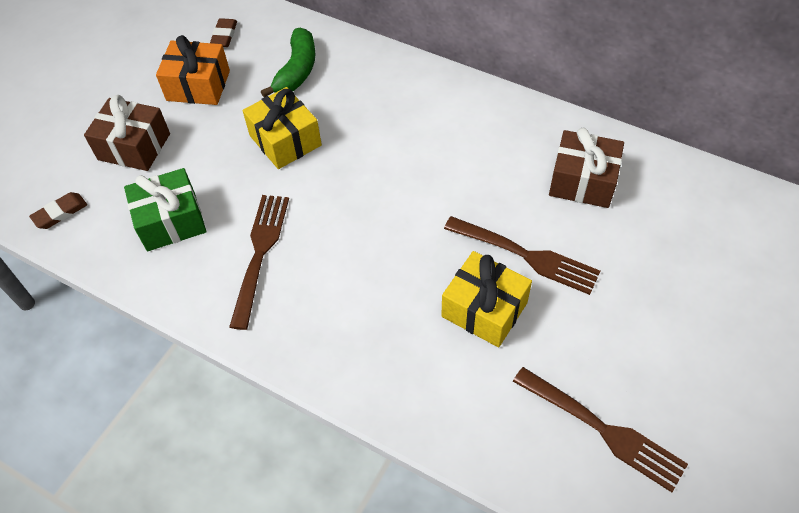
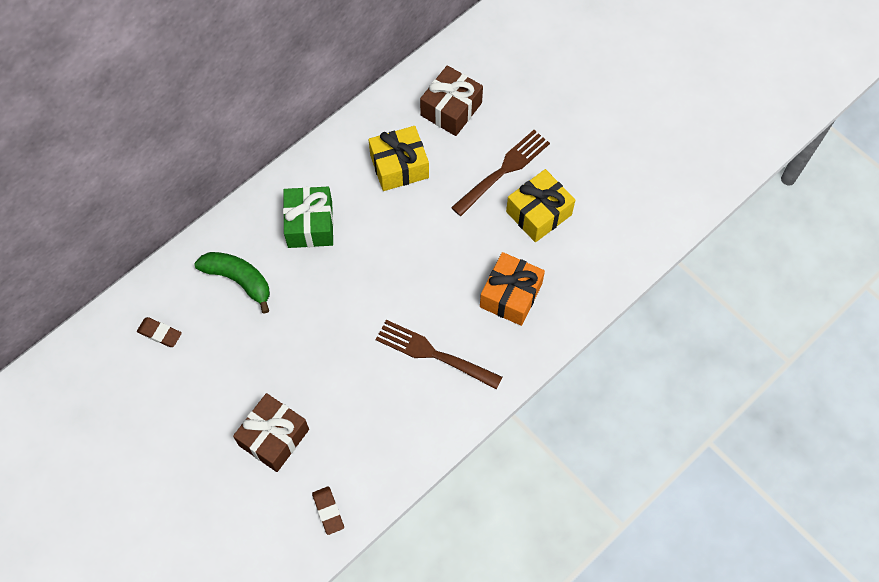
camera: 75 degrees left, 10 degrees up
(171, 221) = (374, 418): green gift -> green gift (310, 224)
(198, 85) = (219, 369): orange gift -> orange gift (511, 295)
(285, 140) = (320, 309): yellow gift -> yellow gift (399, 166)
(601, 429) = (648, 176): brown fork -> none

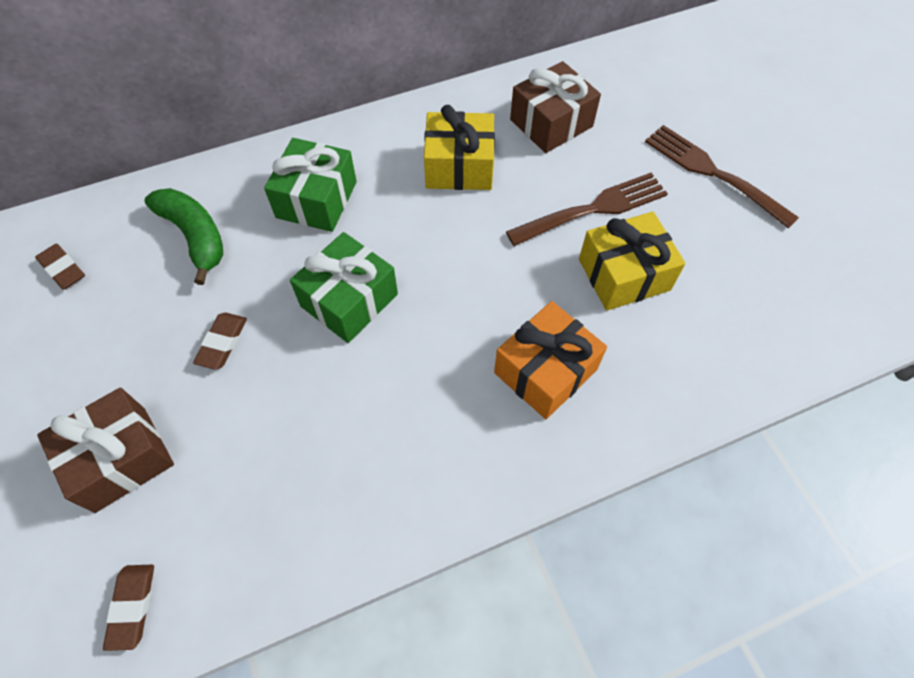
camera: 20 degrees right, 5 degrees down
(298, 346) = (222, 343): none -> brown eraser
(367, 290) = (349, 300): none -> green gift
(434, 354) = (402, 417): brown fork -> brown fork (714, 173)

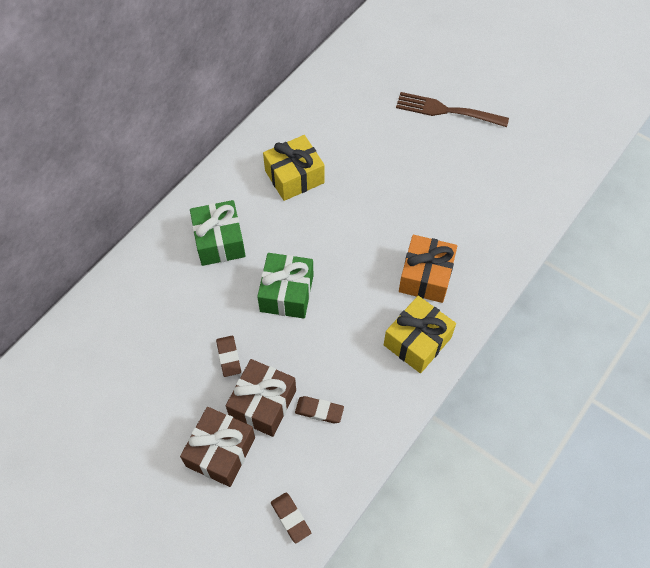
camera: 30 degrees left, 0 degrees up
(63, 269) = (86, 367): brown eraser -> brown eraser (319, 411)
(195, 236) = (158, 303): green banana -> none
(551, 123) = (332, 121): brown gift -> brown gift (263, 404)
(592, 210) = (392, 167): brown fork -> none
(624, 274) = (434, 199): yellow gift -> yellow gift (417, 341)

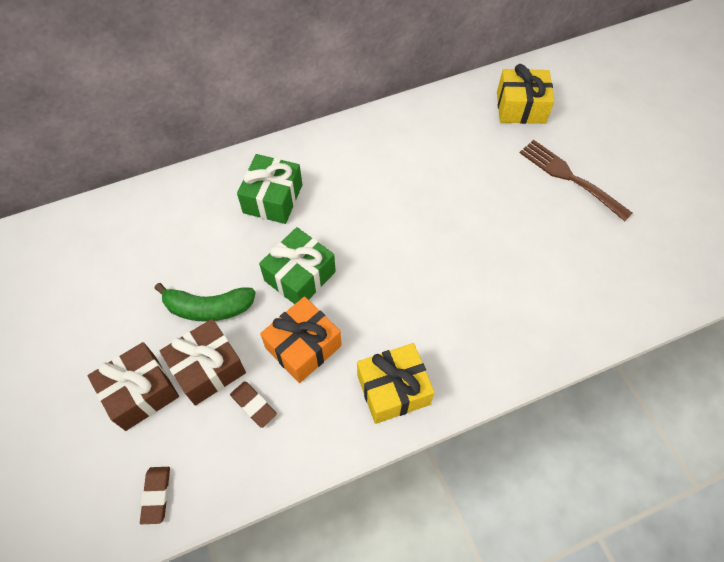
camera: 30 degrees right, 0 degrees up
(229, 357) = (208, 308): brown eraser -> green banana
(294, 177) = (379, 173): yellow gift -> yellow gift (521, 107)
(425, 276) = (444, 329): orange gift -> orange gift (303, 347)

